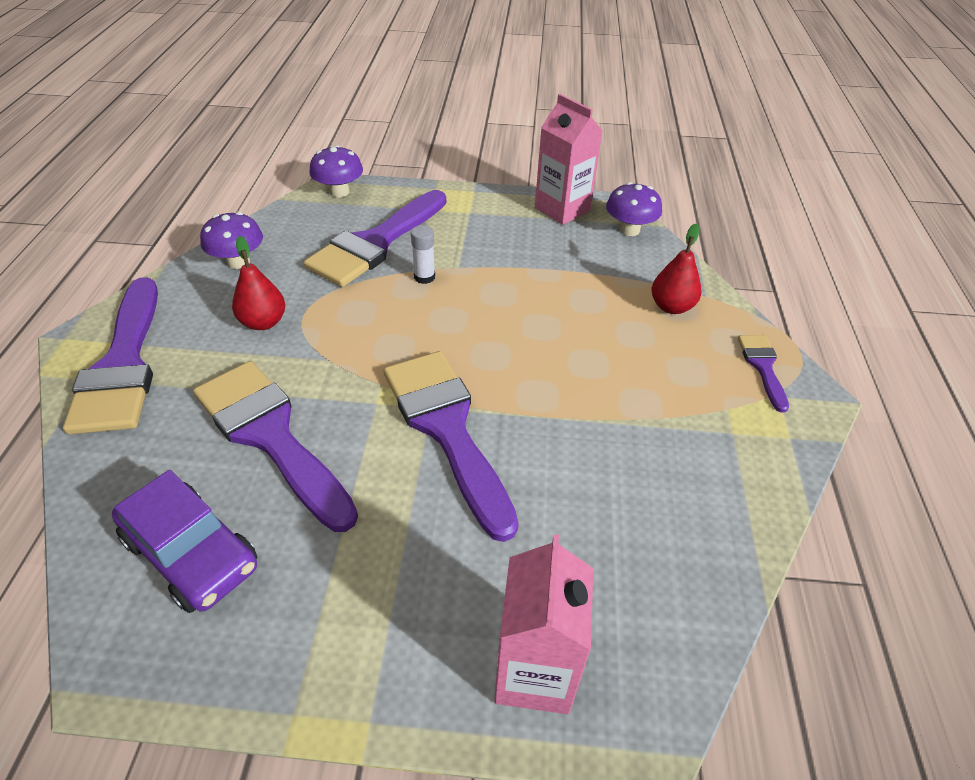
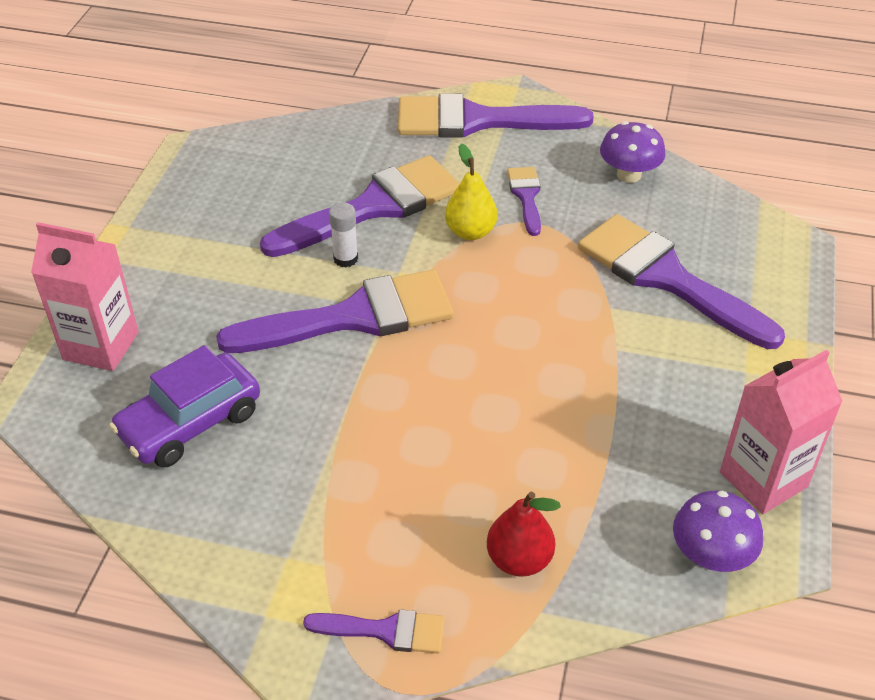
camera: 100 degrees right, 0 degrees up
(192, 553) = (269, 174): purple car -> purple car (190, 423)
(263, 322) = (526, 196): red pear -> purple brush
(316, 356) = (470, 232): none -> yellow pear
(339, 192) = (783, 248): purple mushroom -> none
(424, 277) = (596, 316): white glue stick -> white glue stick (345, 259)

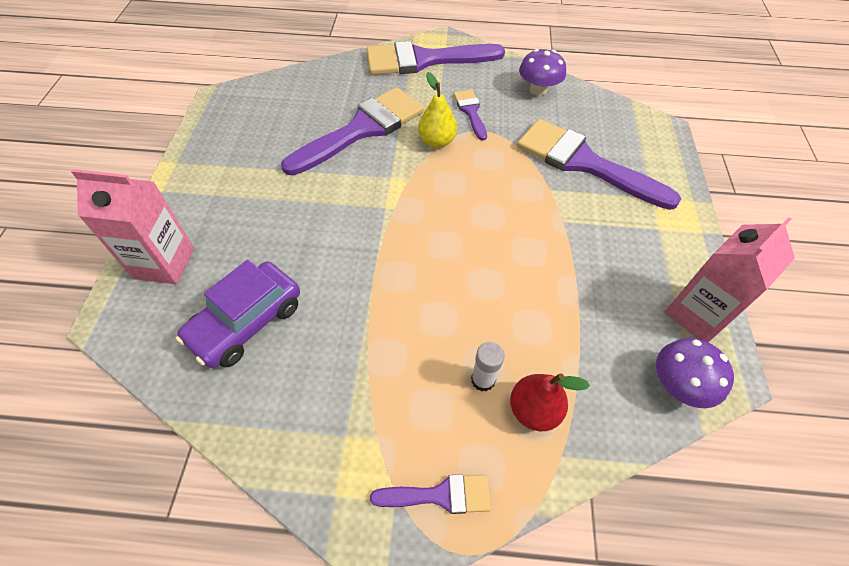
camera: 10 degrees left, 10 degrees up
(345, 259) = (348, 171): white glue stick -> white glue stick (483, 380)
(354, 317) = (363, 217): purple brush -> none

